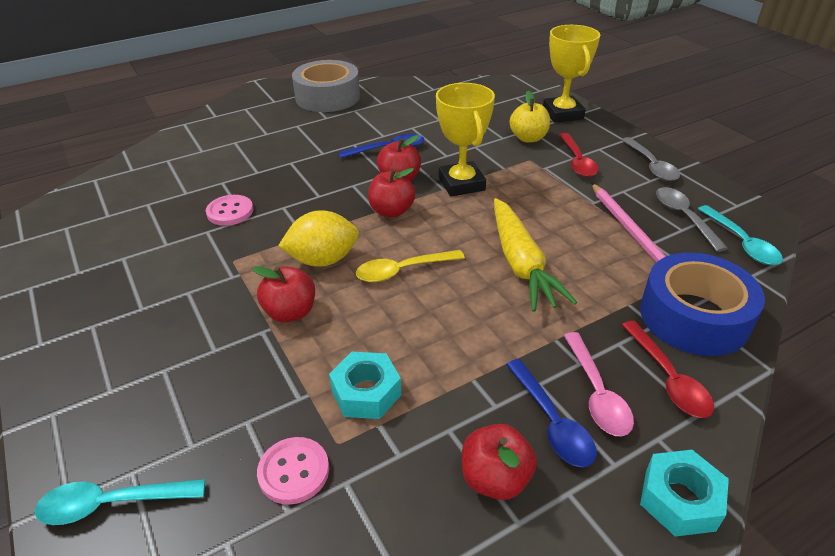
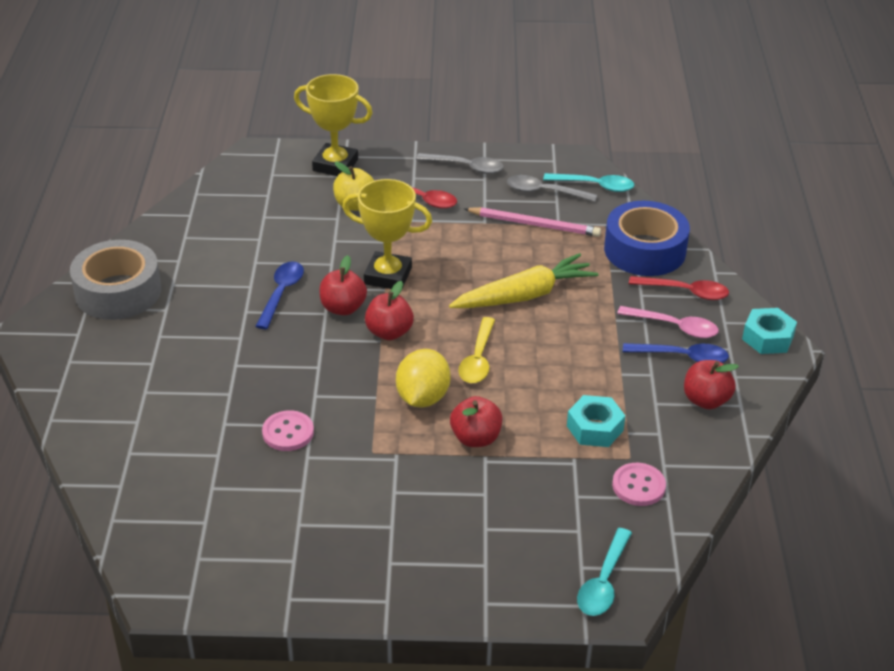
camera: 60 degrees left, 0 degrees up
(521, 263) = (524, 295): yellow carrot -> yellow carrot turned 45 degrees counterclockwise

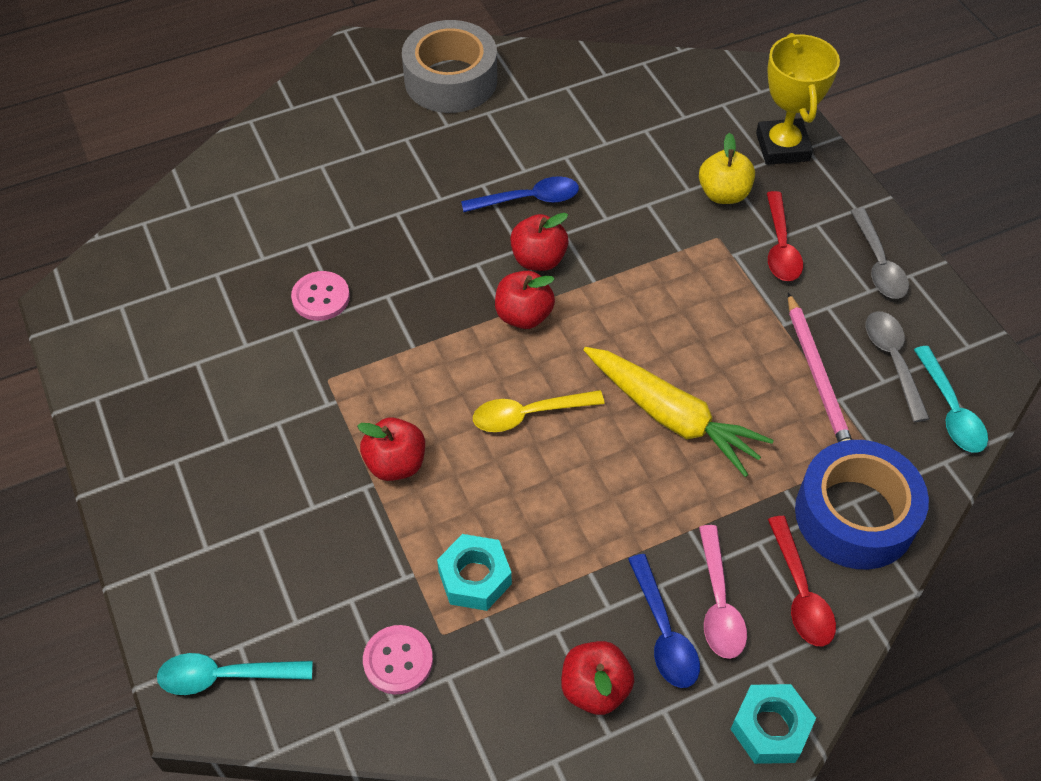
camera: 65 degrees right, 15 degrees up
(388, 276) = (619, 275): yellow trophy -> none
(422, 397) = (435, 389): yellow lemon -> none

